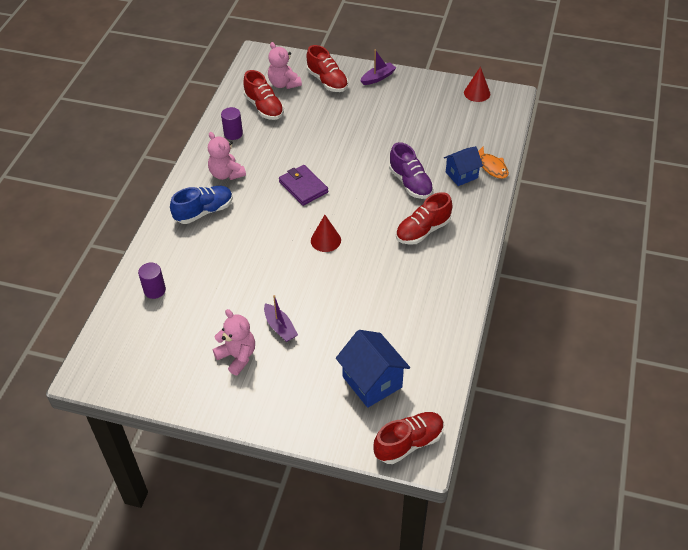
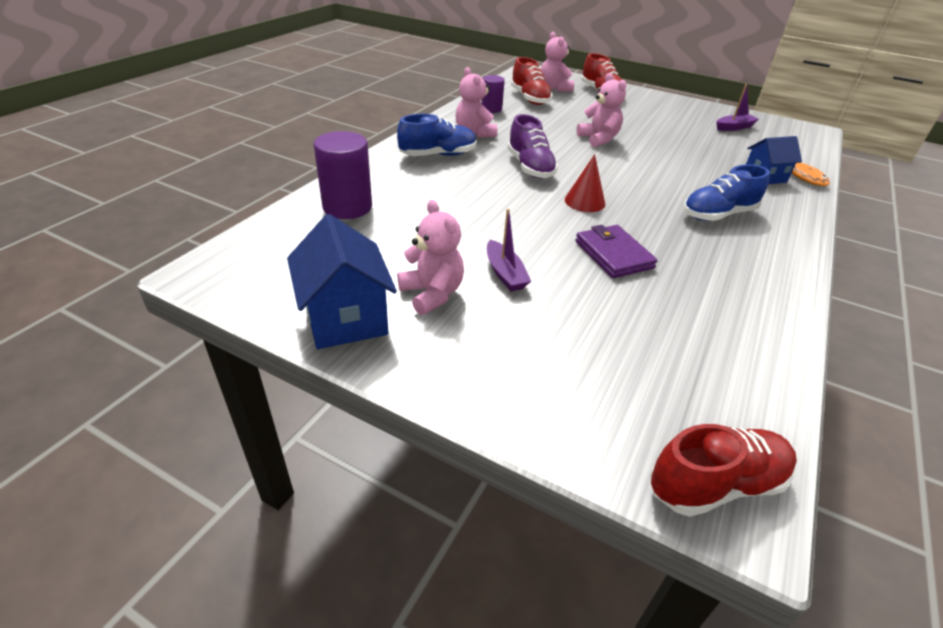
camera: 10 degrees right, 10 degrees down
(154, 290) = (347, 207): purple cylinder -> purple cylinder, size x1.64
(303, 187) = (563, 156): purple wallet -> purple wallet (613, 255)
(330, 156) = (598, 139): none -> pink teddy bear
(372, 382) = (644, 369): blue house -> blue house (346, 319)
(378, 78) = (657, 98): purple boat -> purple boat (734, 127)
(410, 183) = (698, 173): purple shoe -> purple shoe (530, 167)
(423, 230) = (718, 214): red shoe -> blue shoe
(477, 93) = (772, 123): red cone -> none

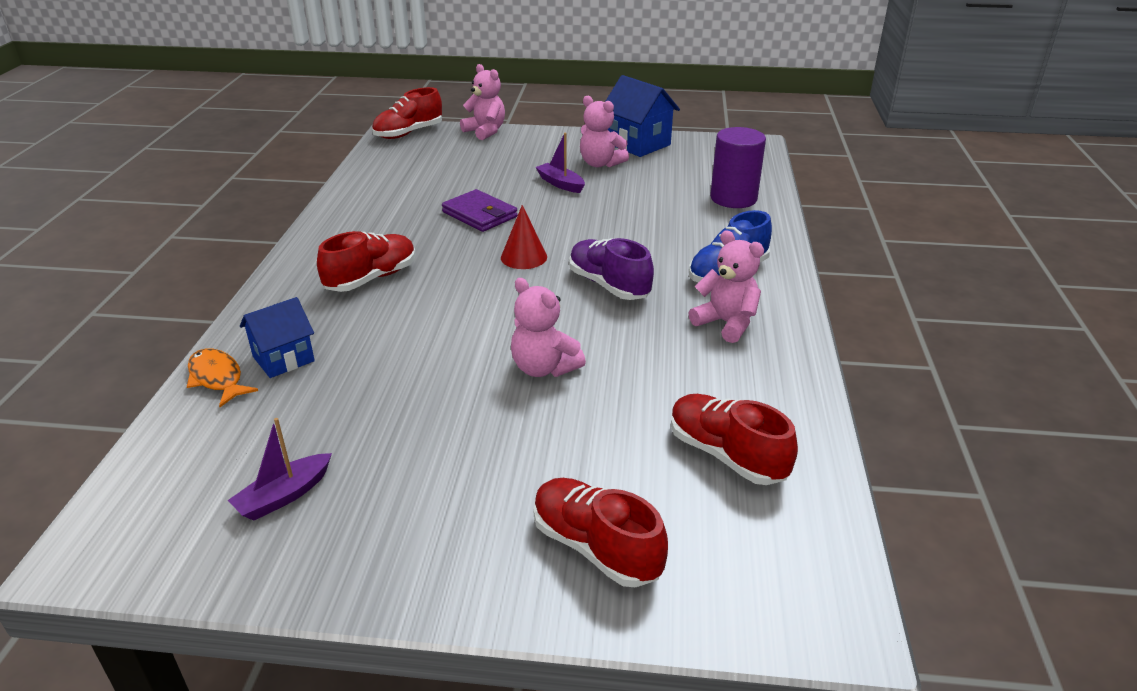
camera: 160 degrees right, 5 degrees down
(491, 109) = (759, 391): purple cylinder -> none
(554, 88) = (710, 526): pink teddy bear -> pink teddy bear (485, 131)
(718, 214) = (371, 278): blue shoe -> red shoe

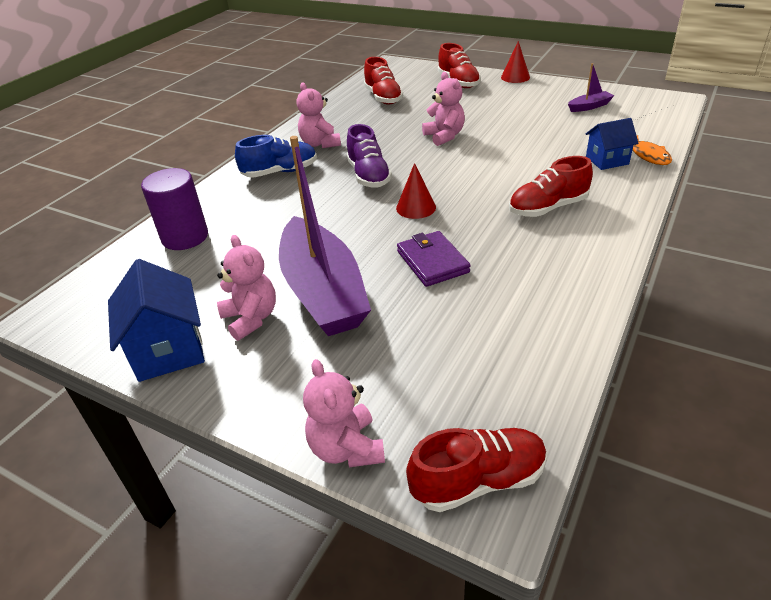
camera: 155 degrees left, 5 degrees up
(459, 601) = (515, 77): none -> red cone
(560, 184) = (323, 291): purple boat -> purple boat, size x2.43

